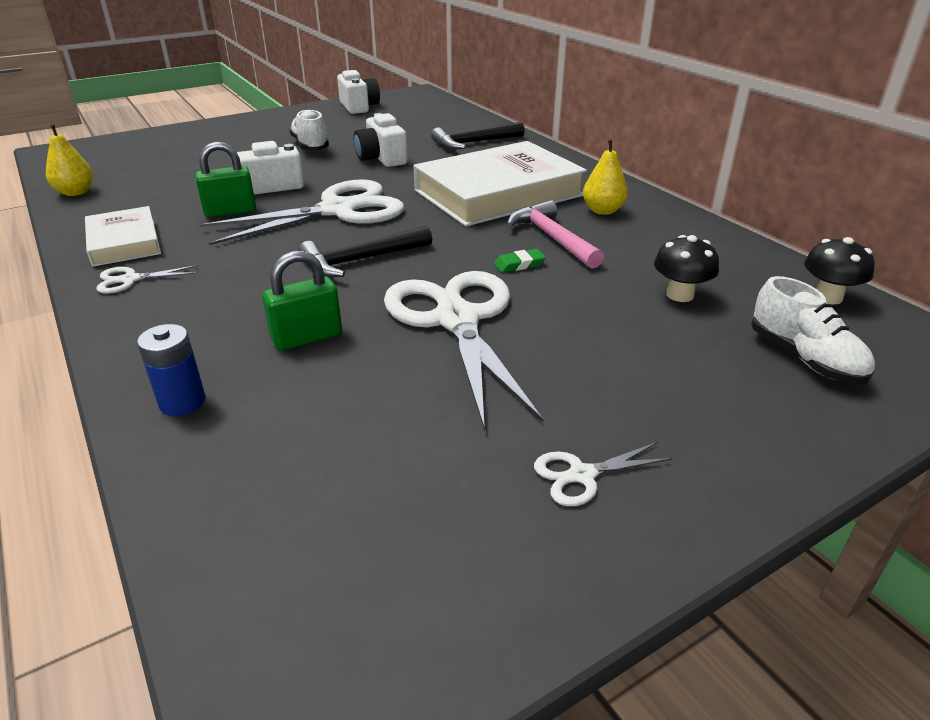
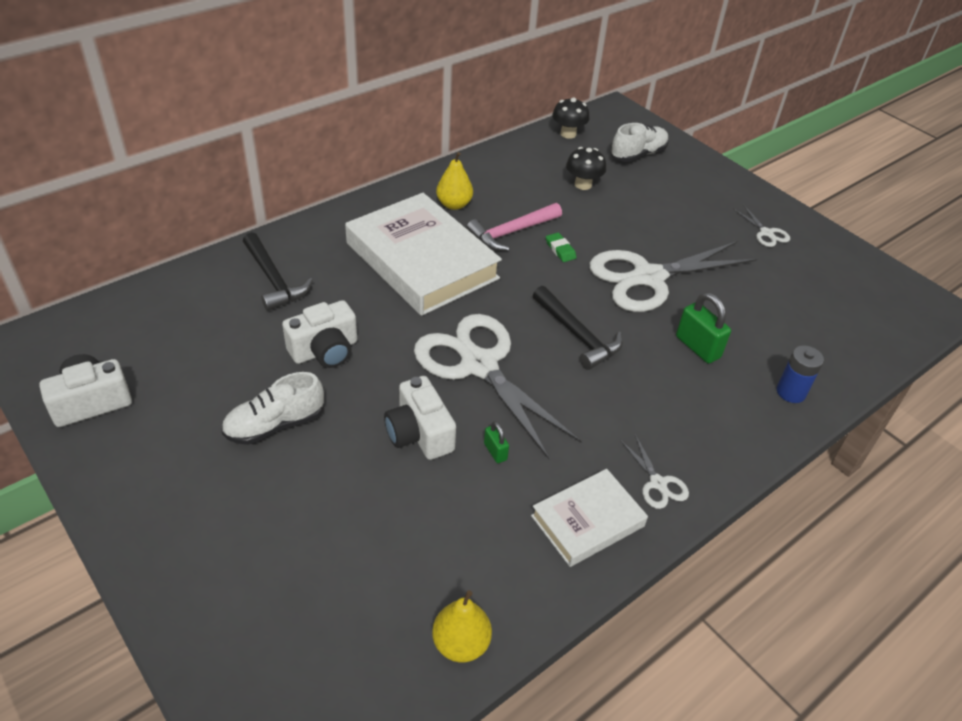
camera: 100 degrees left, 10 degrees up
(230, 211) = (495, 451): green padlock -> green padlock, size x0.54

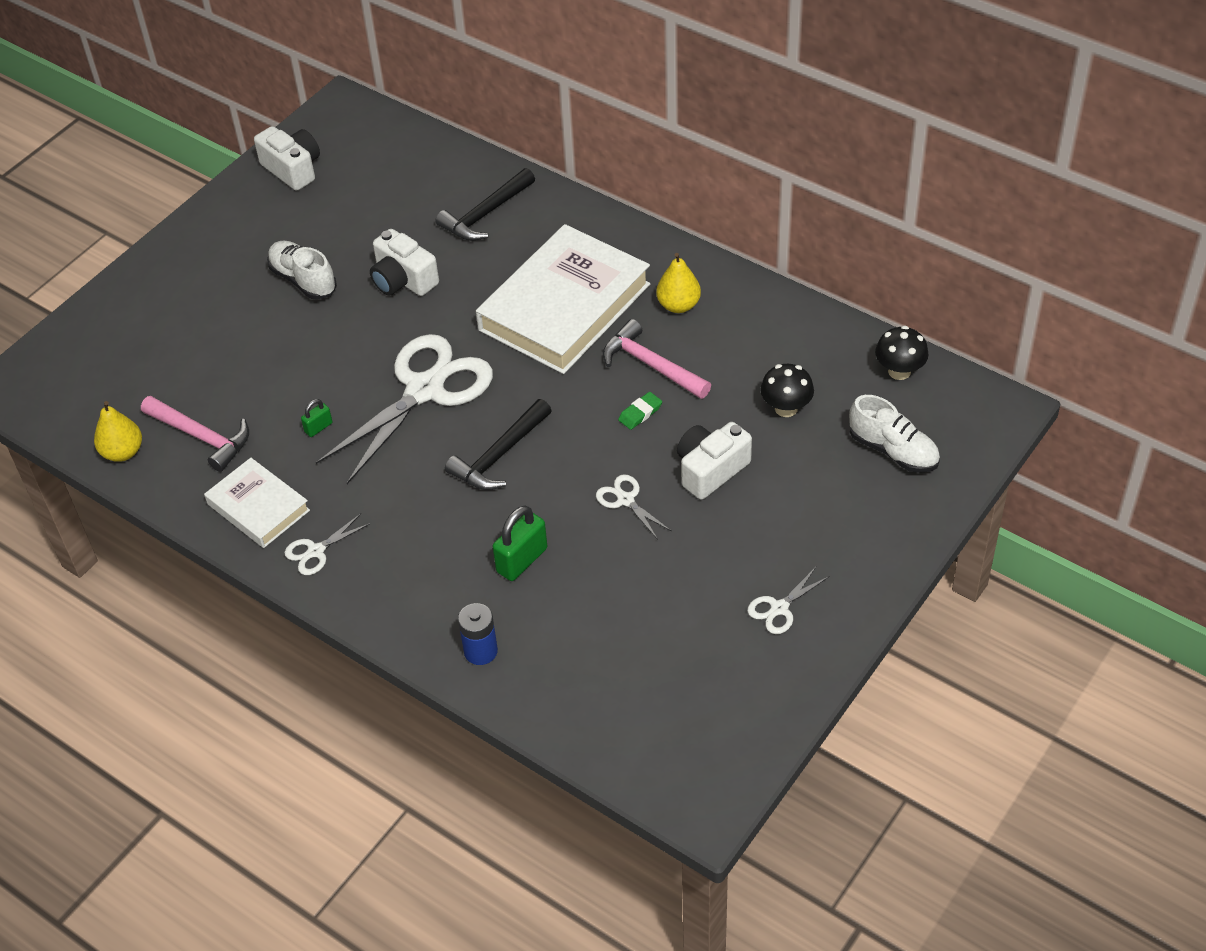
camera: 80 degrees right, 5 degrees up
(419, 433) = (323, 372): white camera -> white camera (710, 470)
(468, 557) = (201, 437): none -> pink hammer
(648, 278) = (625, 500): white scissors -> white scissors, size x0.42

